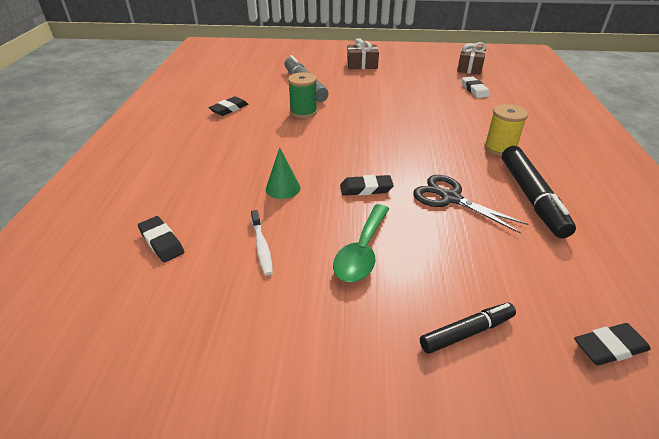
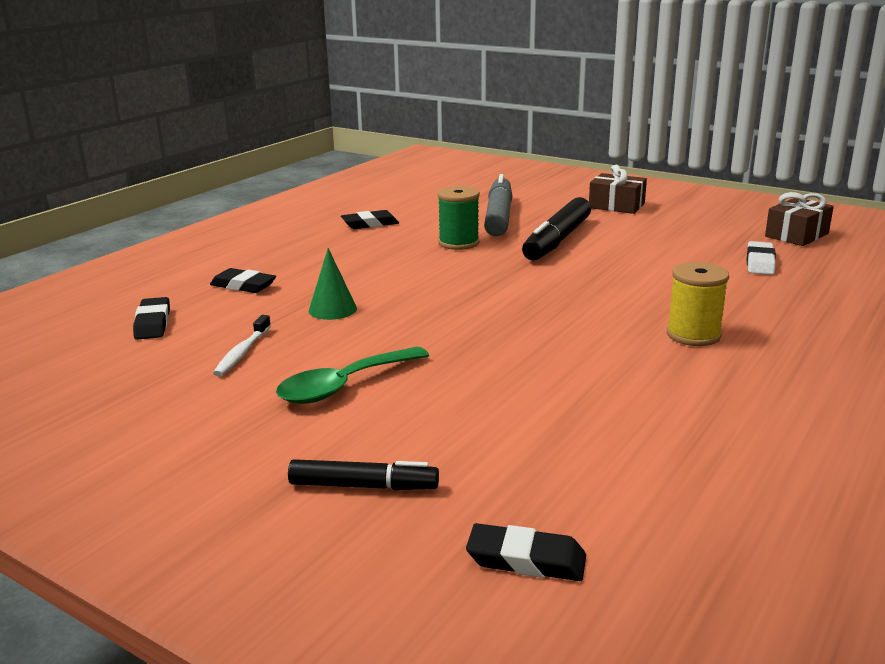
camera: 30 degrees right, 15 degrees down
(366, 189) = (431, 333): black eraser -> black eraser (243, 286)
(450, 198) = (531, 368): black scissors -> none
(531, 197) = (656, 396): black marker -> black marker (557, 240)

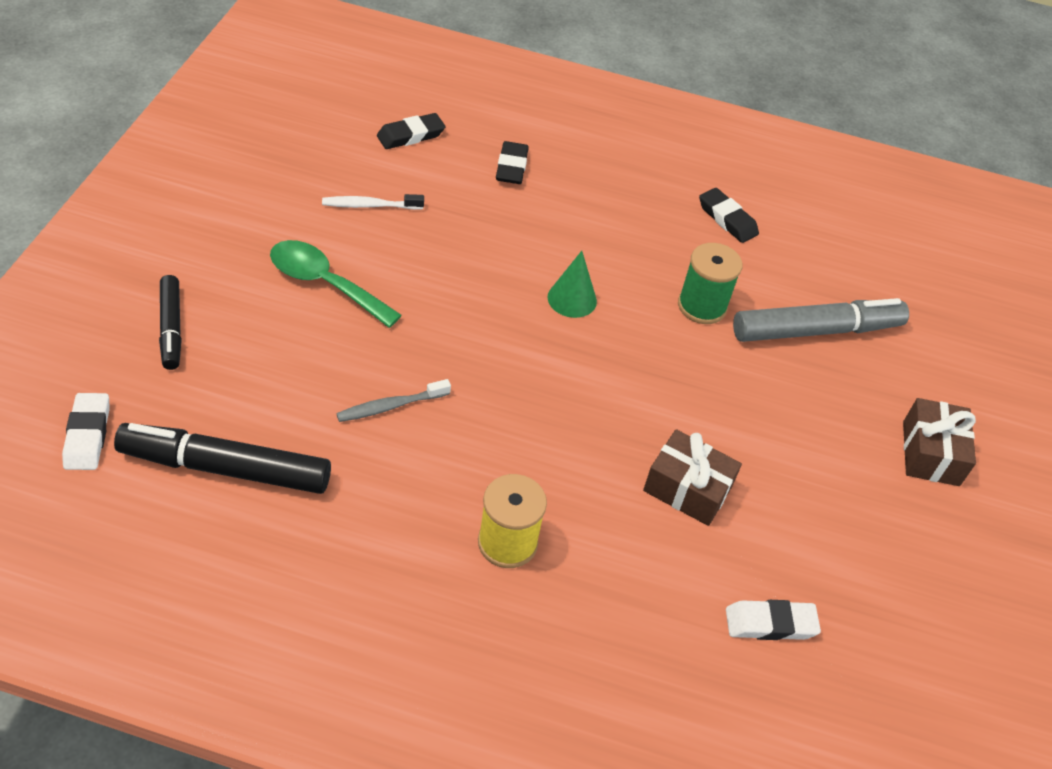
camera: 65 degrees right, 25 degrees up
(332, 309) = (478, 241): green cone -> green cone (572, 299)
(526, 560) = (88, 435): black eraser -> white eraser
(529, 368) = (390, 406): none -> grey toothbrush
(557, 240) = (755, 398): black marker -> black marker (225, 468)
(796, 235) = (913, 681): brown gift -> brown gift (687, 489)

